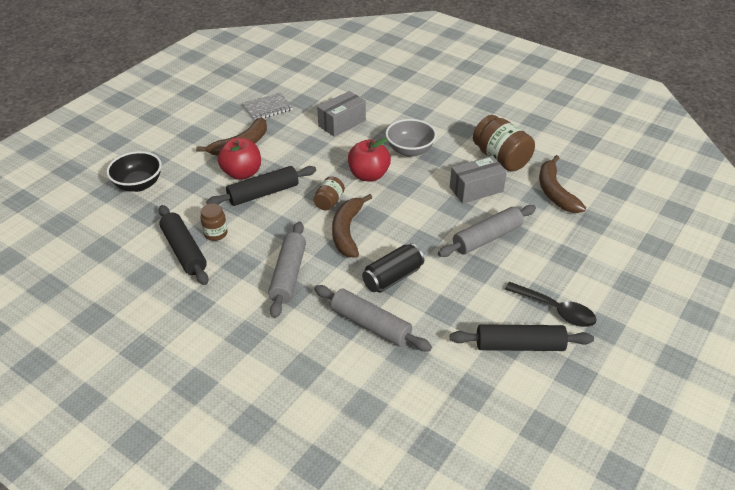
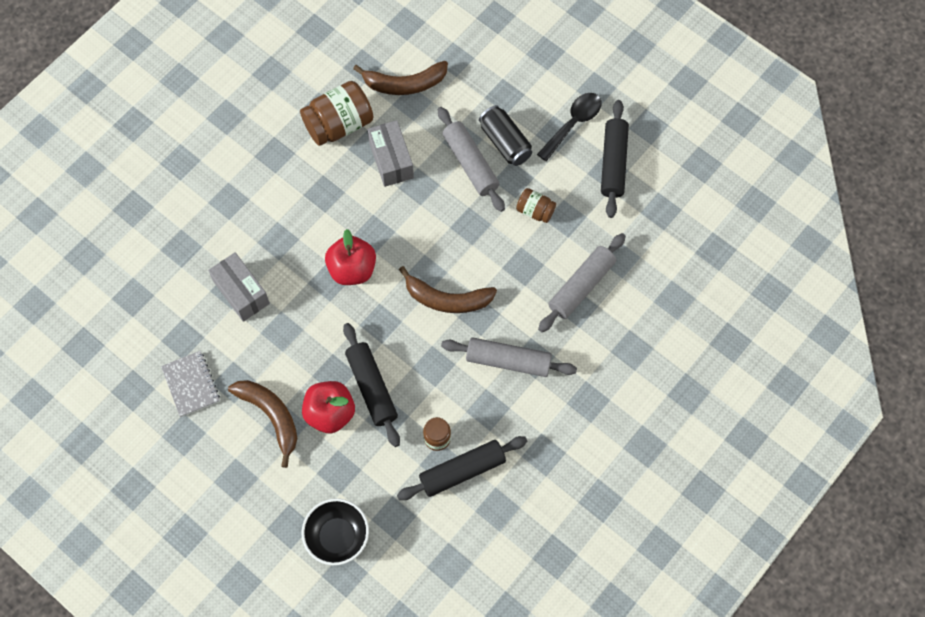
camera: 85 degrees left, 25 degrees up
(329, 202) = (395, 315): brown jar -> brown jar (535, 211)
(393, 278) = (520, 260): black can -> black can (505, 142)
(410, 150) = (310, 219): grey bowl -> none

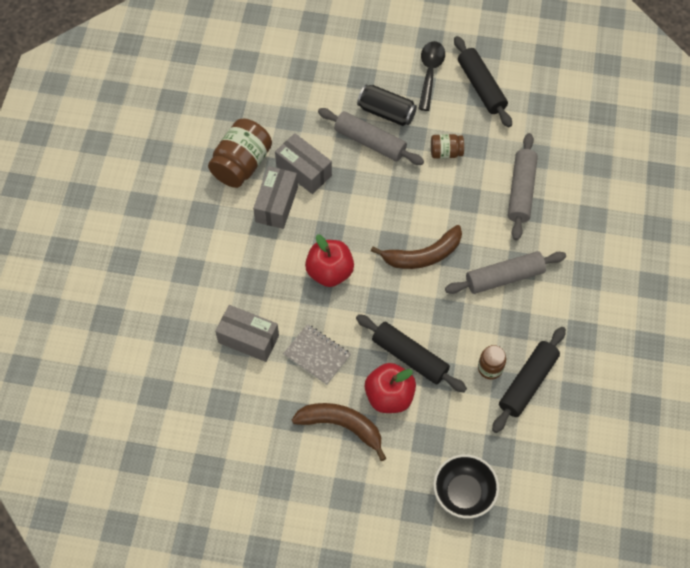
camera: 30 degrees left, 5 degrees down
(191, 384) = (255, 437): grey notebook -> grey notebook (317, 355)
(346, 179) = (276, 204): none -> grey box
(404, 84) = (275, 107): brown banana -> none

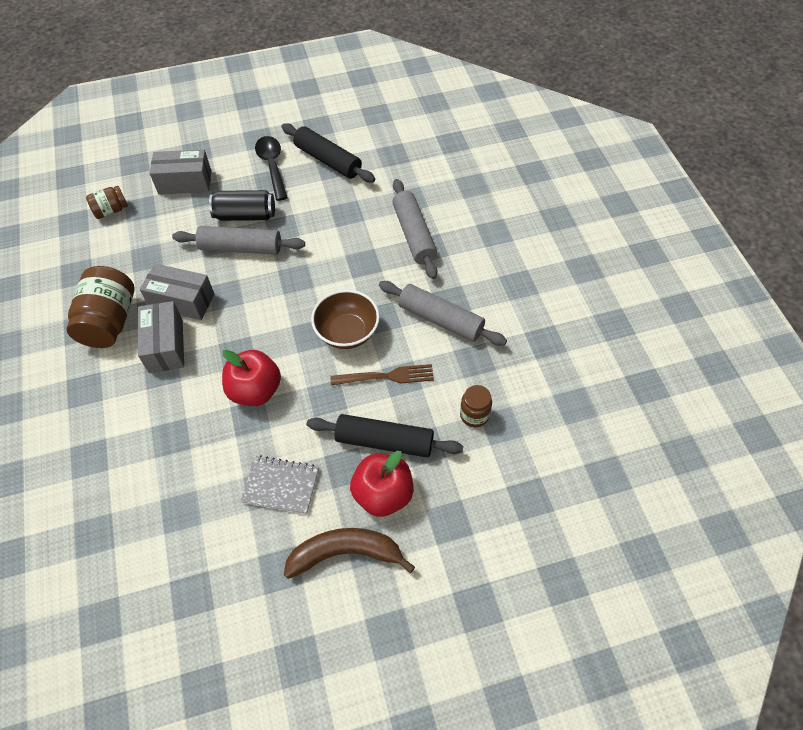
camera: 25 degrees left, 5 degrees down
(248, 339) = (192, 503): grey box -> grey box (185, 182)
(423, 255) = (347, 332): brown banana -> brown bowl
(436, 306) = (386, 376): none -> brown fork
(446, 152) = (322, 228): brown jar -> brown jar (111, 210)
(463, 493) = (518, 564): black bowl -> none
(504, 277) = (440, 319): grey rolling pin -> grey rolling pin turned 75 degrees clockwise
(528, 383) = (520, 412): black rolling pin -> none

